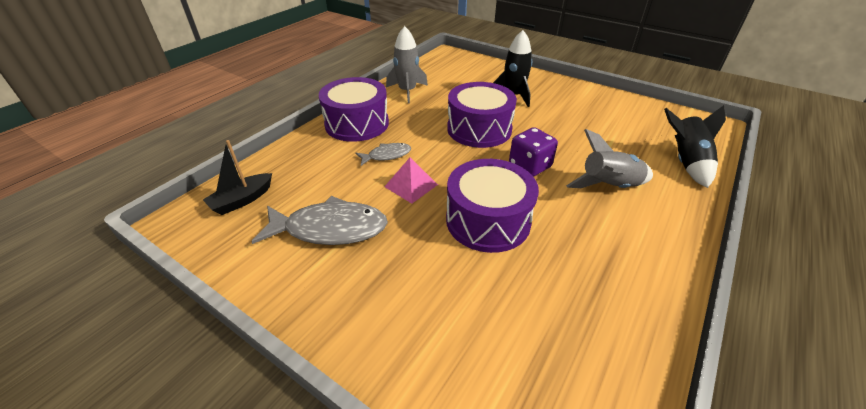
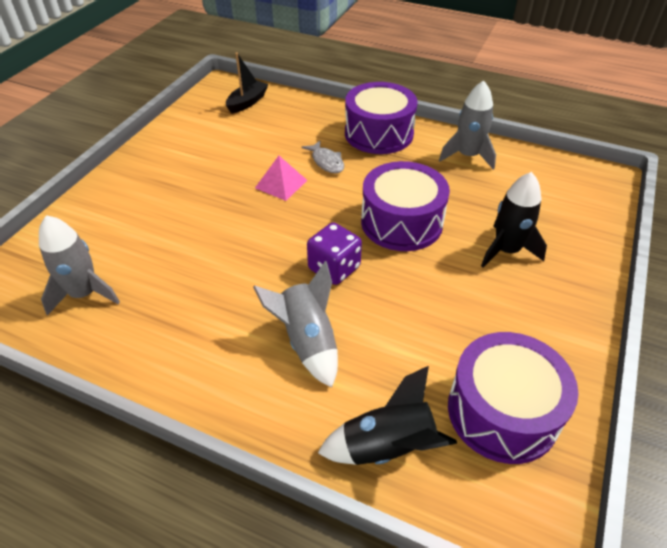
camera: 80 degrees right, 5 degrees up
(242, 200) = (247, 102): black boat -> black boat turned 90 degrees clockwise
(330, 229) = (217, 150): grey fish -> none
(488, 220) = (235, 238): purple drum -> purple drum (502, 411)
(572, 351) = (84, 293): none -> grey rocket

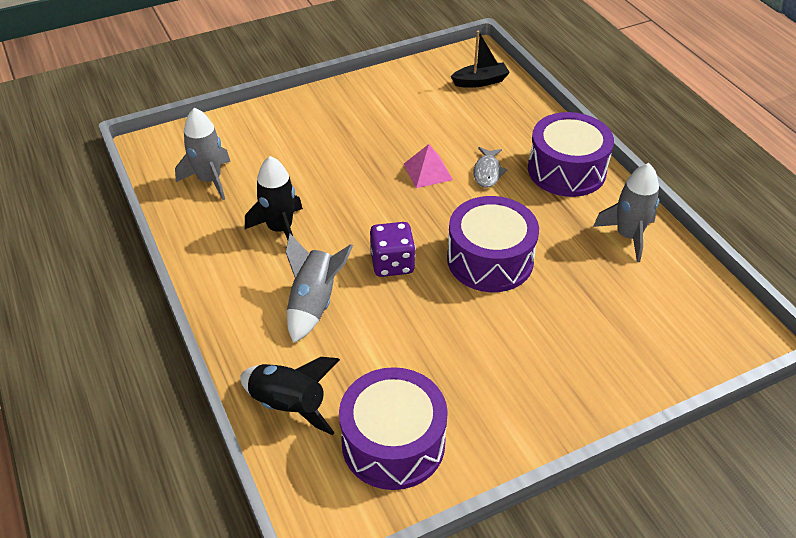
camera: 40 degrees right, 0 degrees up
(506, 250) = (553, 337): black rocket -> black rocket (280, 229)

